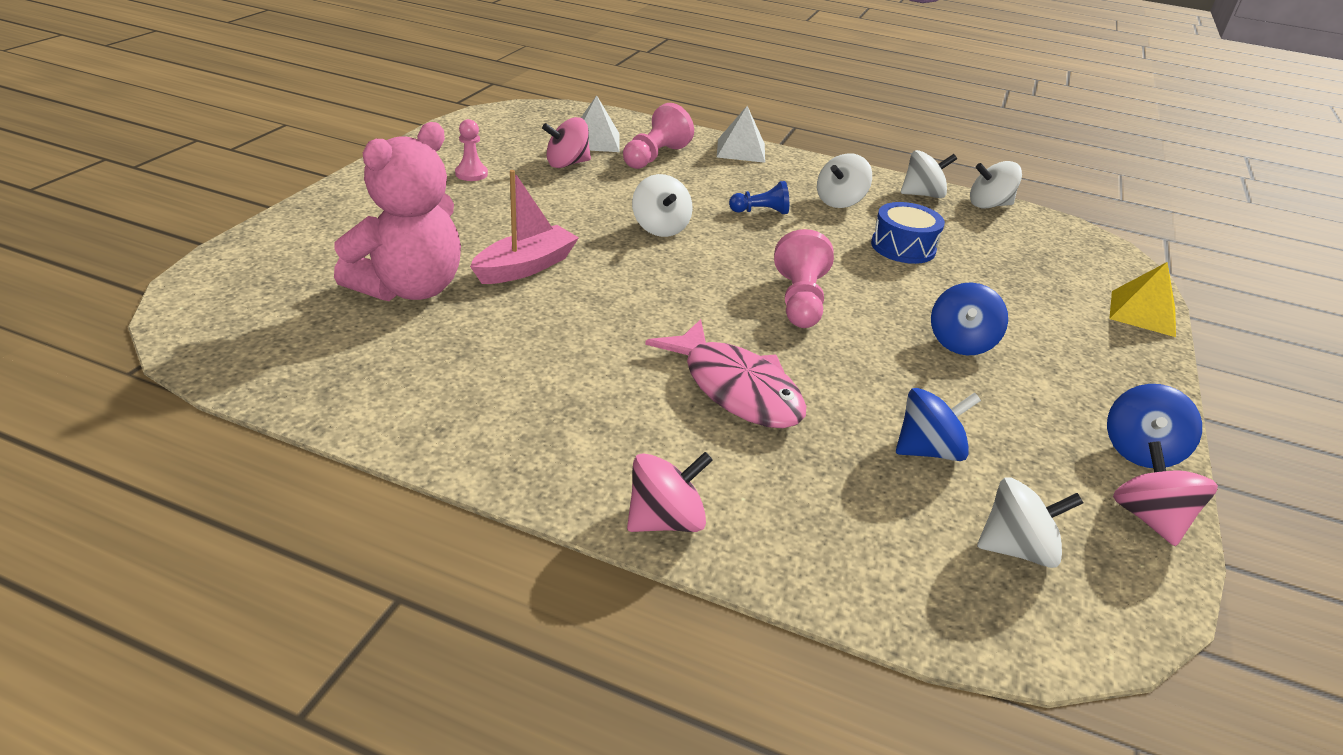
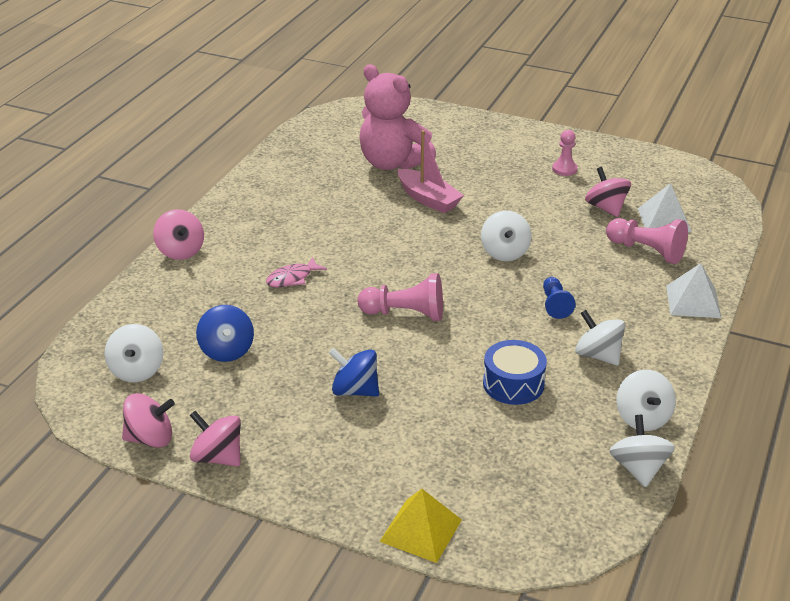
camera: 95 degrees right, 0 degrees up
(660, 228) = (504, 252): white spinning top -> white spinning top turned 75 degrees counterclockwise
(736, 389) = (292, 278): pink fish -> pink fish, size x0.52
(1140, 451) = (218, 457): blue spinning top -> pink spinning top

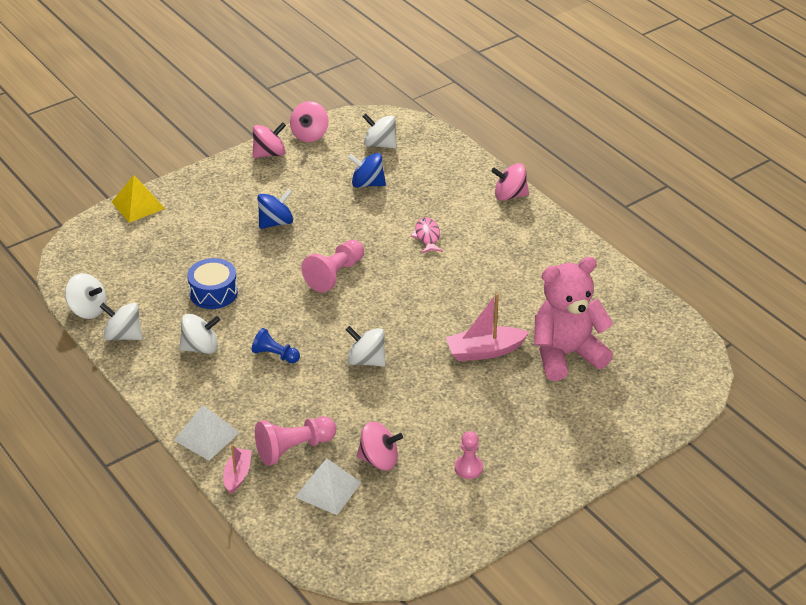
camera: 120 degrees right, 5 degrees up
(709, 267) = (237, 475): none -> pink boat

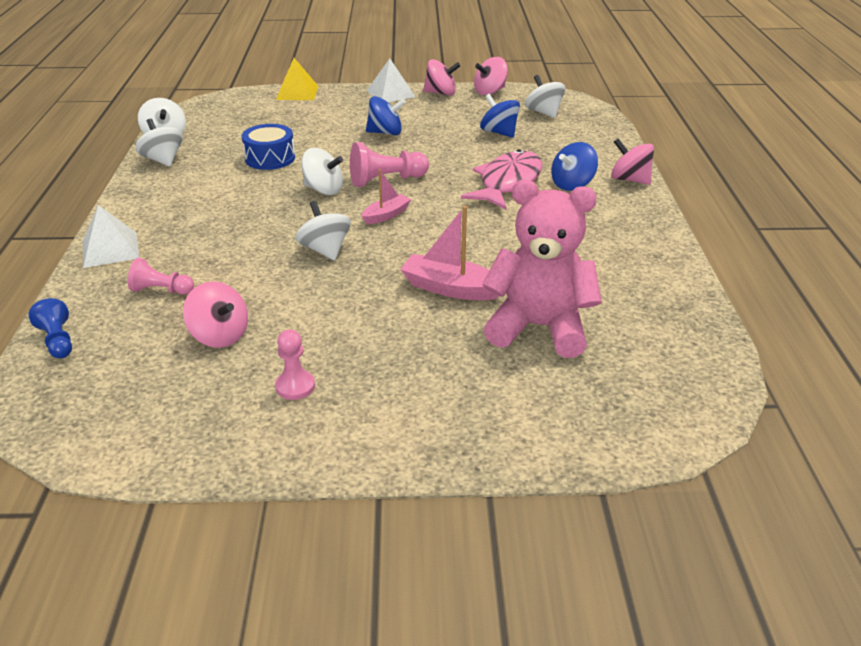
camera: 35 degrees right, 5 degrees down
(200, 347) = (204, 188): white spinning top -> white spinning top (323, 190)
(237, 475) = (85, 289): pink boat -> pink boat (386, 215)
(275, 355) = (253, 215): blue pawn -> blue pawn (58, 341)
(293, 448) = (161, 290): pink pawn -> pink pawn, size x0.63
(328, 489) = (138, 338): white pyramid -> white pyramid (391, 93)
(427, 236) = (507, 182): pink fish -> pink fish, size x1.91
(474, 218) = (572, 184): none -> blue spinning top

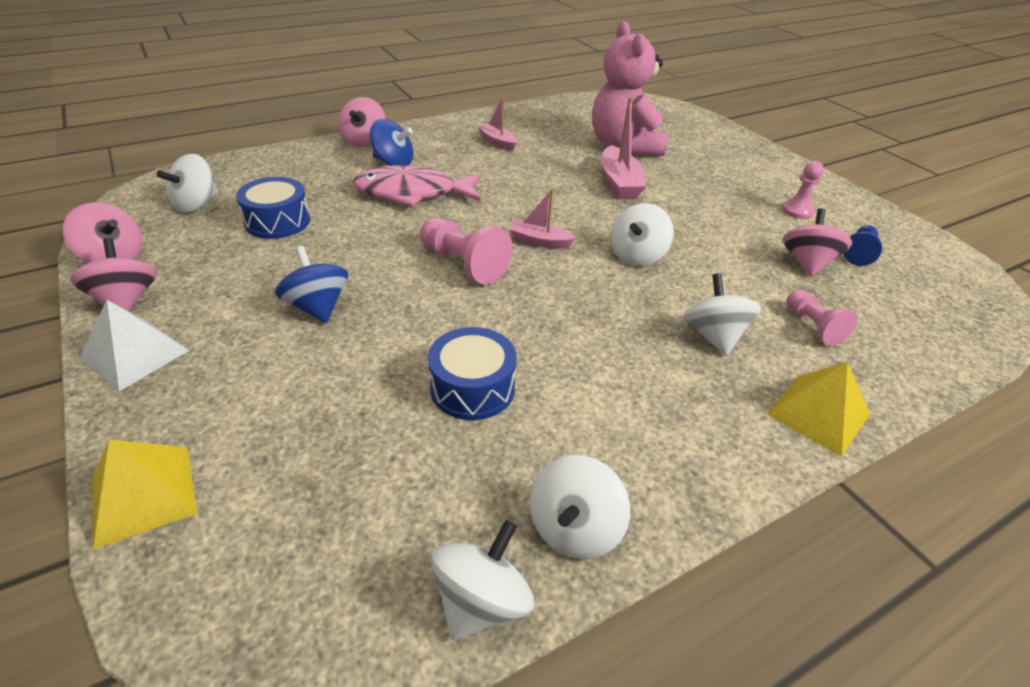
camera: 120 degrees left, 5 degrees up
(58, 341) = (948, 351): blue pawn -> blue pawn (859, 253)
(110, 249) = (818, 414): white pyramid -> yellow pyramid
(323, 190) = (523, 301): white spinning top -> white spinning top (713, 336)
(499, 133) = (277, 221): blue spinning top -> blue drum
(593, 245) = (497, 142): none -> pink boat

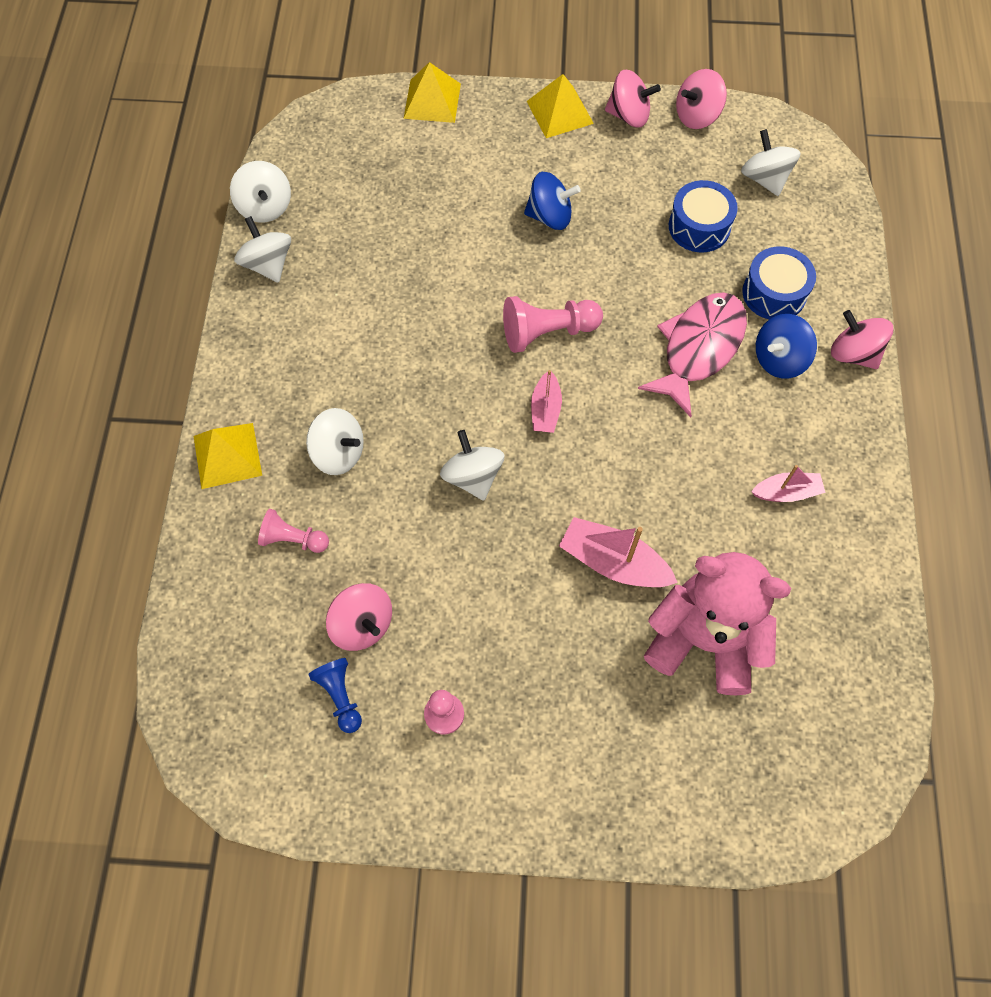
camera: 125 degrees right, 25 degrees up
(134, 354) = (560, 112): white pyramid -> yellow pyramid
(472, 388) = (402, 269): blue drum -> blue drum (774, 293)
(540, 241) = (545, 409): pink boat -> pink boat turned 135 degrees clockwise

